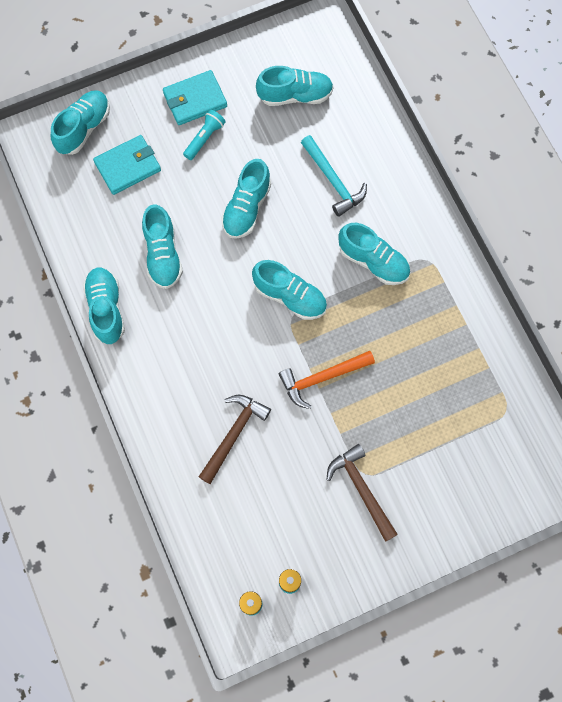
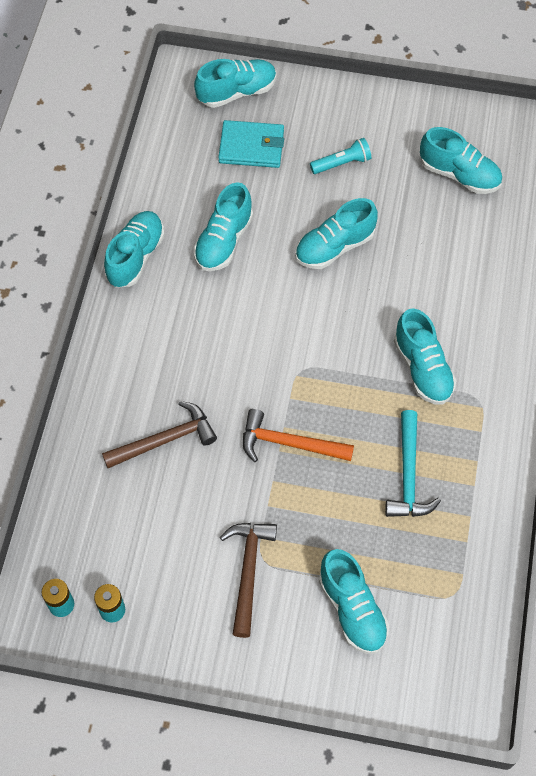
camera: 35 degrees right, 10 degrees down
(195, 100) = (359, 125): turquoise wallet -> none
(290, 296) = (315, 350): turquoise shoe -> turquoise shoe (352, 609)
(333, 181) = (438, 272): turquoise hammer -> turquoise hammer (408, 475)

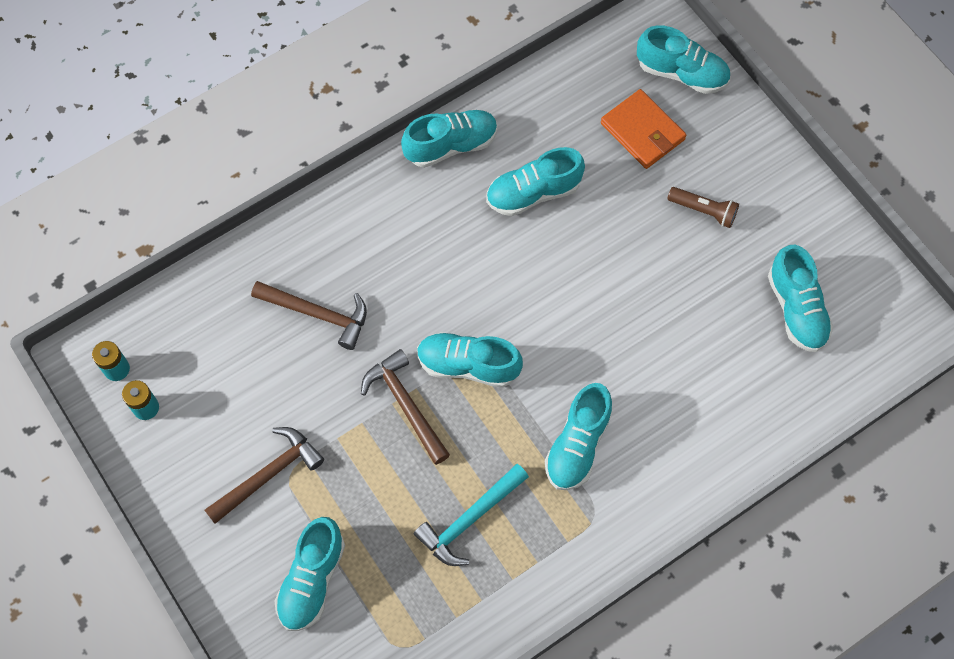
camera: 45 degrees right, 5 degrees up
(251, 147) = (642, 131): turquoise wallet -> orange wallet
(289, 443) = (405, 405): orange hammer -> brown hammer
(334, 247) = (618, 277): turquoise shoe -> turquoise shoe (468, 365)
(342, 163) = (703, 211): turquoise flashlight -> brown flashlight

